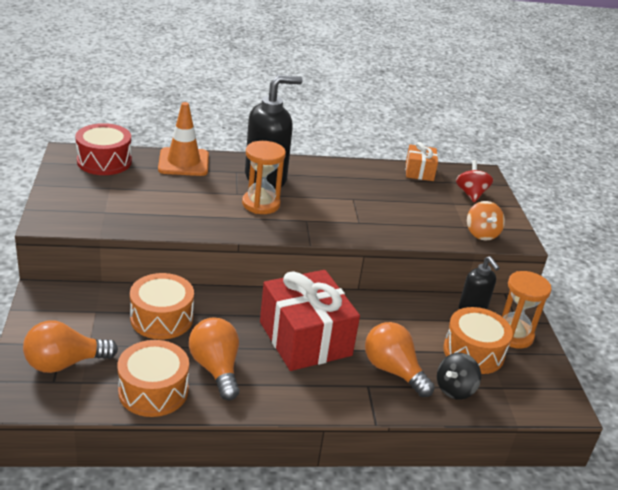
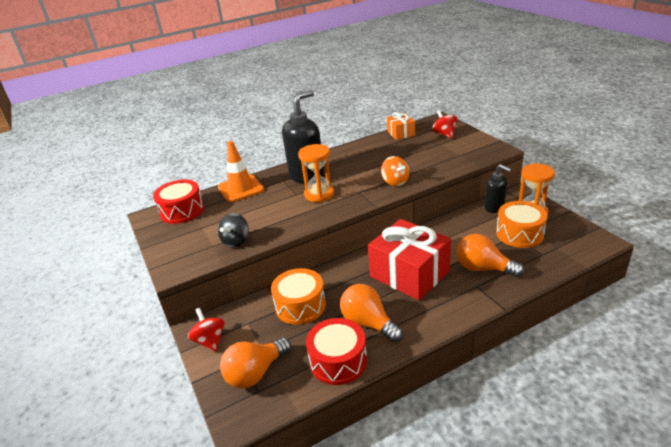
camera: 15 degrees left, 0 degrees up
(46, 311) = (210, 340): none -> red spinning top
(153, 391) = (338, 361): orange drum -> red drum
(455, 389) = (530, 262): black spinning top -> black spinning top (236, 241)
(481, 234) = (474, 155): orange spinning top -> orange spinning top (395, 182)

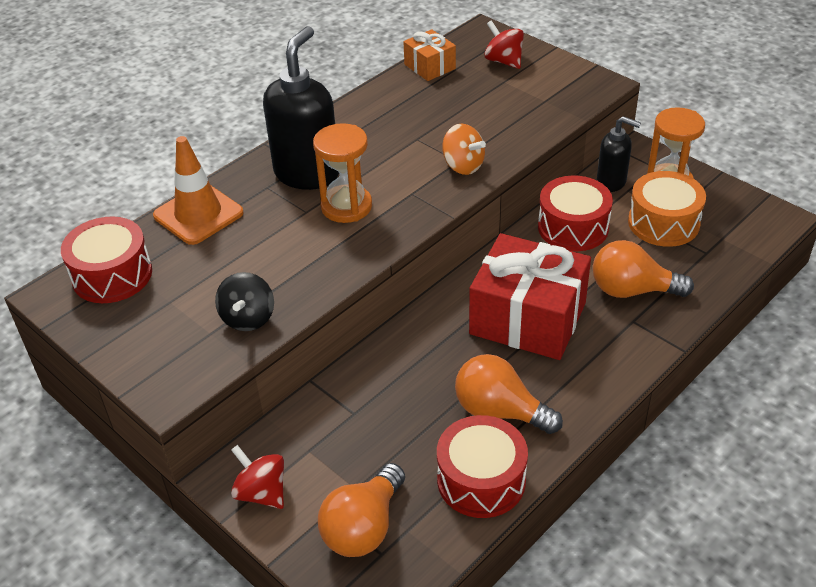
camera: 20 degrees left, 10 degrees up
(300, 306) = (381, 404): orange drum -> none
(459, 228) = (573, 227): none -> red drum

